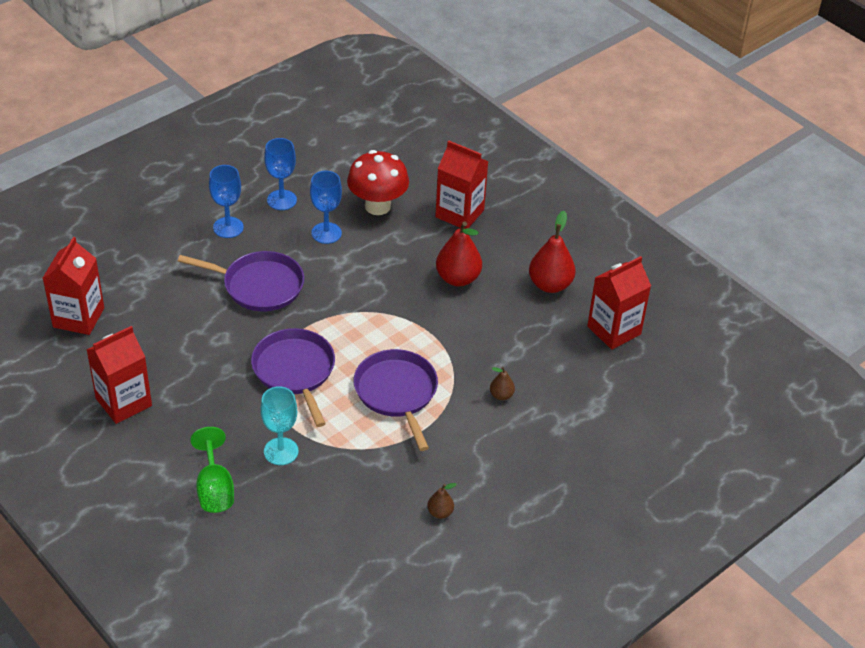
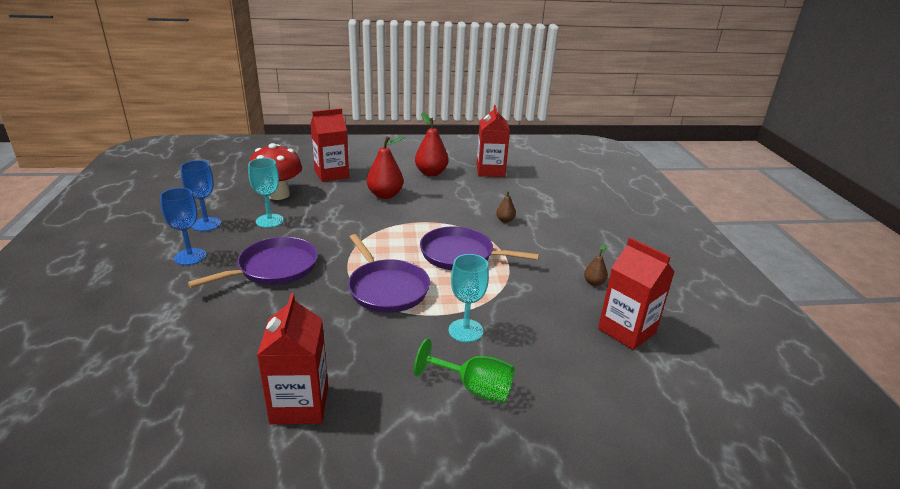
camera: 55 degrees left, 15 degrees down
(78, 317) = (145, 388): red carton -> red carton (626, 331)
(295, 371) = (386, 288): purple pan -> purple pan turned 135 degrees counterclockwise
(326, 233) = (269, 221): blue goblet -> turquoise goblet

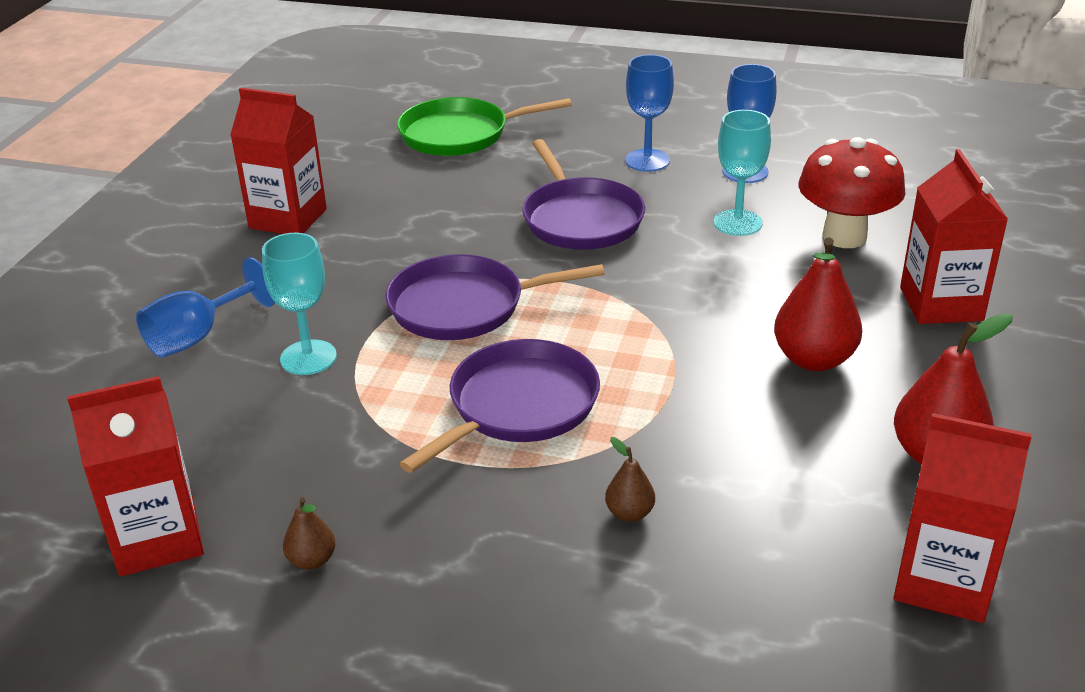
camera: 115 degrees right, 5 degrees up
(134, 349) = (460, 134): none -> green pan
(474, 388) = (197, 337): green goblet -> blue goblet

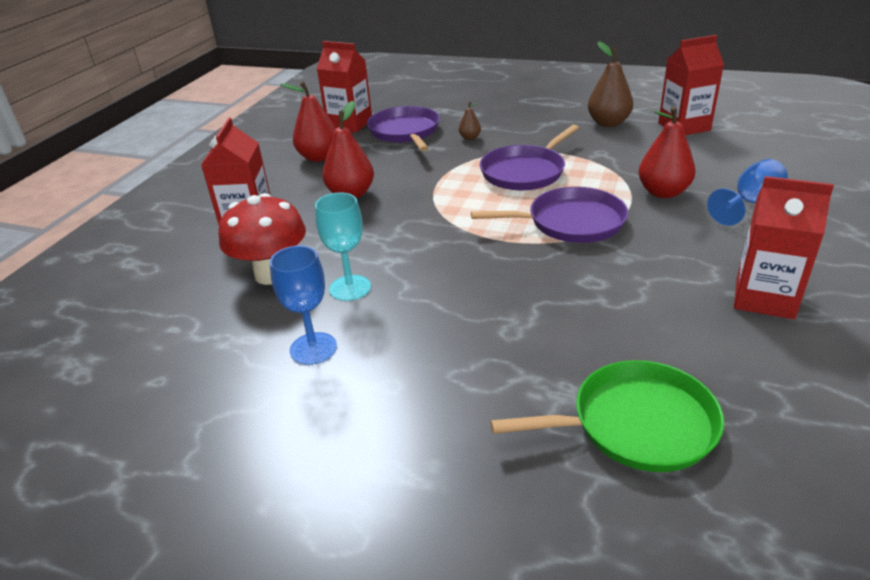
camera: 175 degrees left, 0 degrees up
(308, 357) = (663, 192): turquoise goblet -> red pear
(312, 560) = (608, 123): brown pear -> brown pear, size x1.98
(580, 219) = (485, 294): purple pan -> purple pan (405, 132)
(647, 160) = (408, 368): blue goblet -> none

